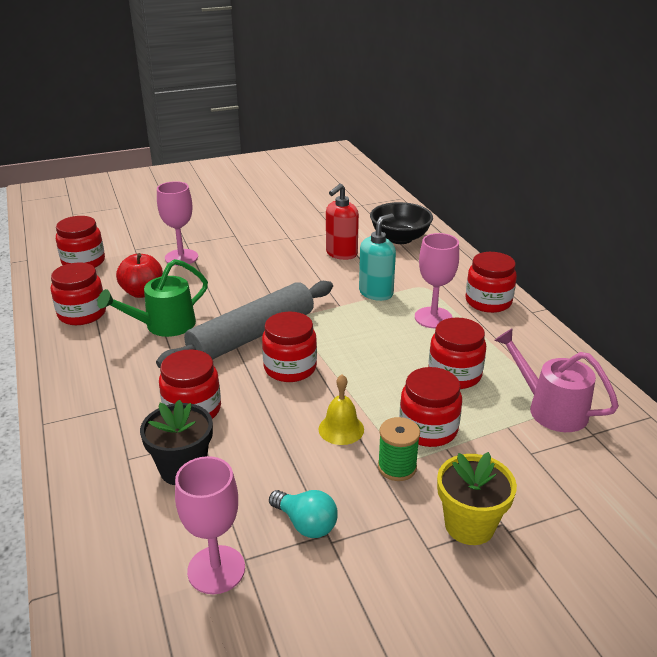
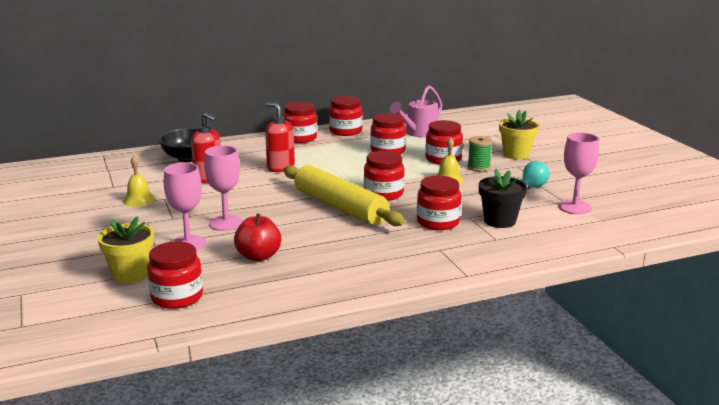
camera: 90 degrees left, 10 degrees down
(82, 314) = (295, 282): red jar -> red jar (345, 131)
(132, 240) = (130, 274): none -> yellow flower pot
(163, 325) = (321, 241): green watering can -> none
(252, 335) = (340, 207): grey rolling pin -> yellow rolling pin
(285, 226) = (139, 200): none -> yellow bell
(376, 293) = (280, 168): turquoise soap dispenser -> red soap dispenser
(433, 318) = (319, 153): pink goblet -> pink goblet (226, 223)

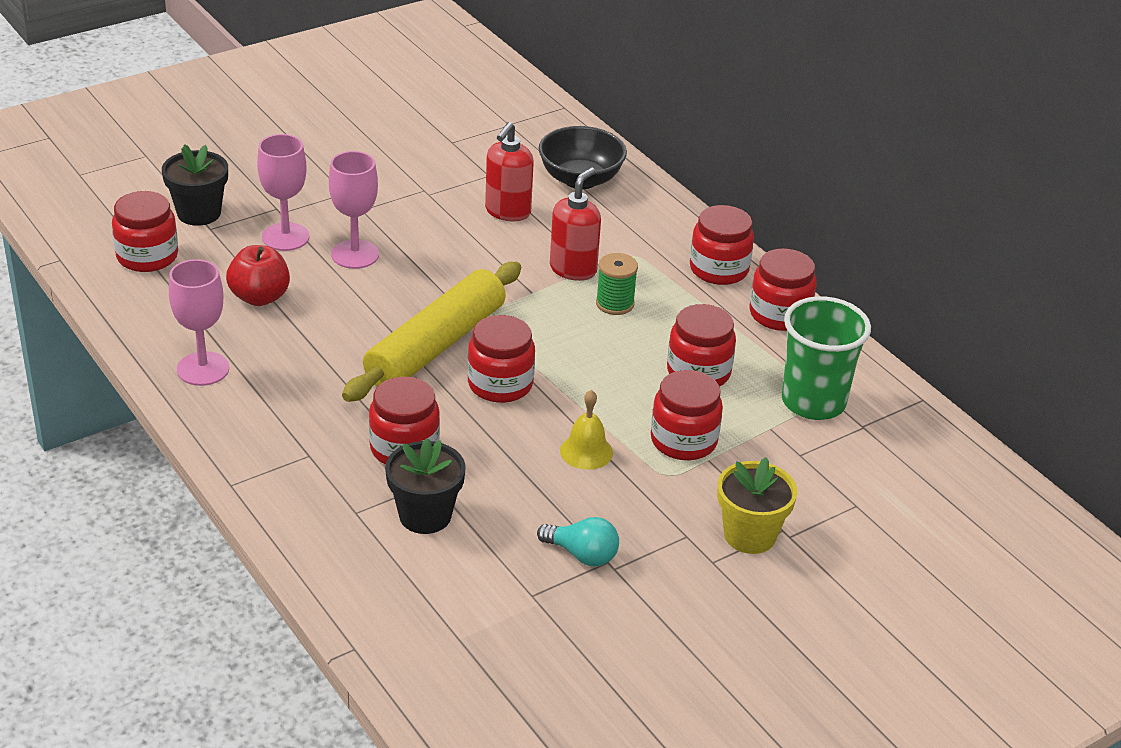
camera: 75 degrees right, 15 degrees up
(130, 274) = (199, 213): yellow flower pot -> black flower pot
(139, 200) = (412, 172): yellow bell -> none
(418, 133) = (813, 402): pink watering can -> green cup
(479, 167) = (660, 486): green spool -> green spool (615, 303)
(574, 207) = (507, 608): pink goblet -> pink goblet (203, 369)

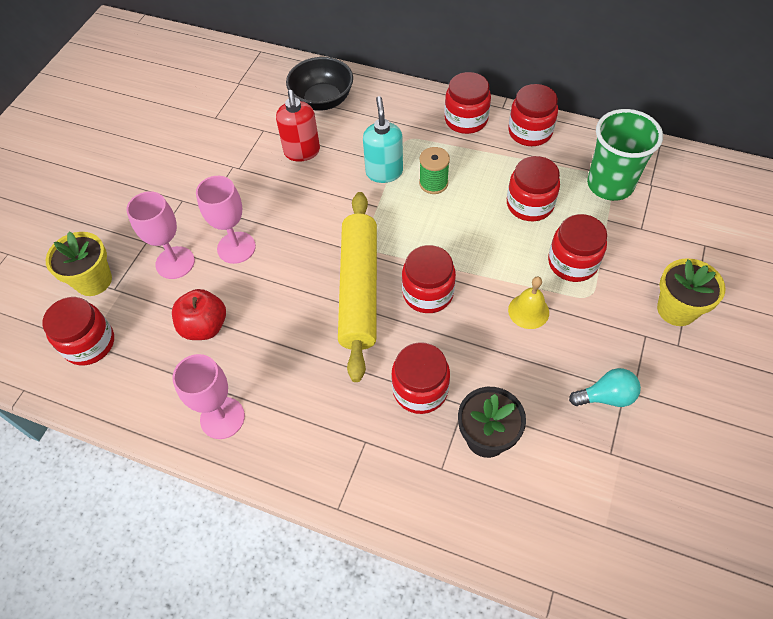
camera: 30 degrees left, 20 degrees up
(199, 213) = (93, 281): black flower pot -> yellow flower pot
(573, 269) = (384, 172): red soap dispenser -> turquoise soap dispenser

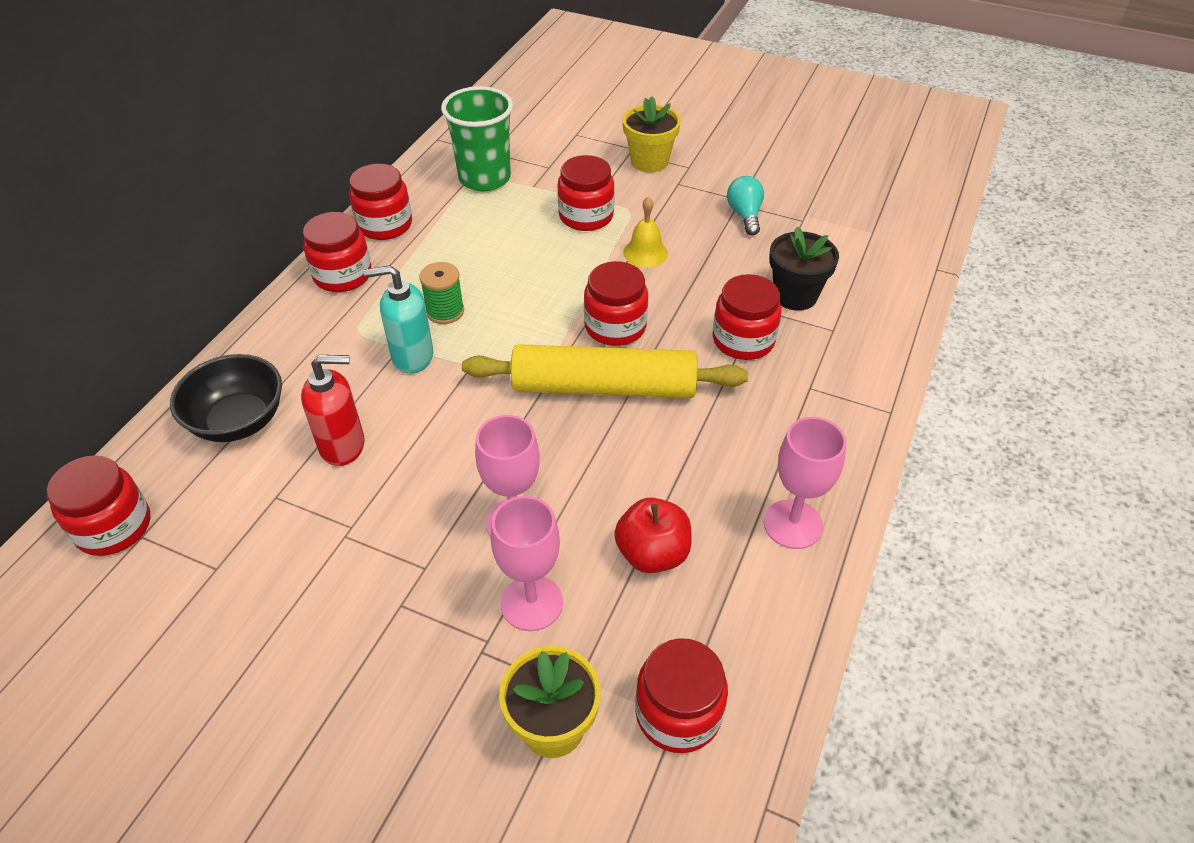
camera: 90 degrees left, 10 degrees down
(529, 204) = (499, 237): red jar -> red jar (113, 527)

